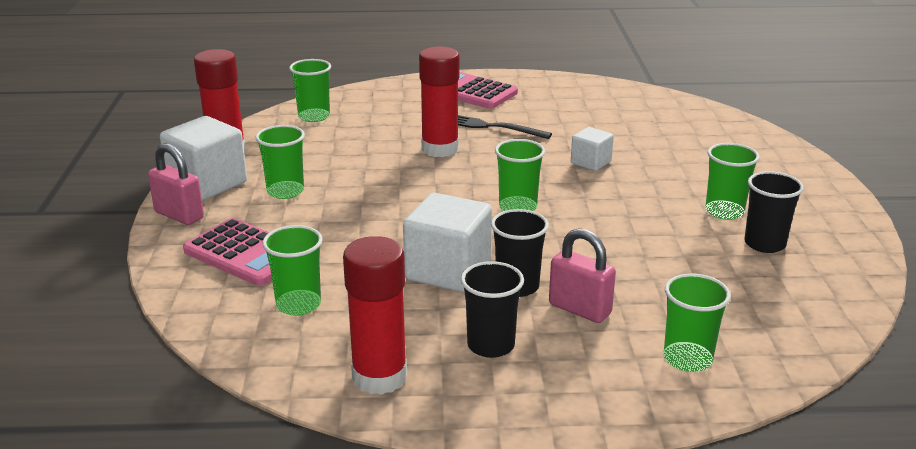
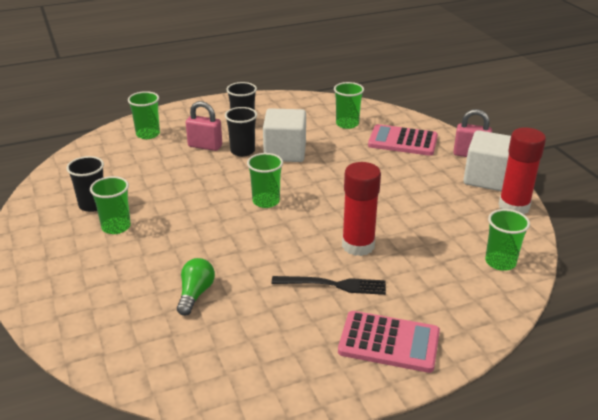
camera: 160 degrees right, 5 degrees up
(285, 191) = (429, 183): green cup -> none
(379, 377) = (284, 106): red glue stick -> none
(590, 162) = (226, 257): white cube -> none
(630, 141) = (195, 294): none -> green light bulb

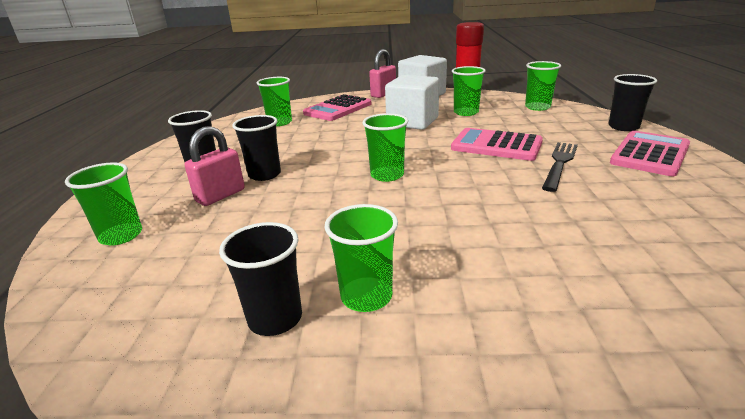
camera: 65 degrees left, 5 degrees down
(195, 294) = (569, 242): green light bulb -> none
(285, 152) = (296, 154): white cube -> white cube (412, 122)
(358, 245) = (496, 146): red glue stick -> pink calculator
(445, 216) = (466, 112): none -> green cup
(468, 327) = (623, 127): none -> black cup

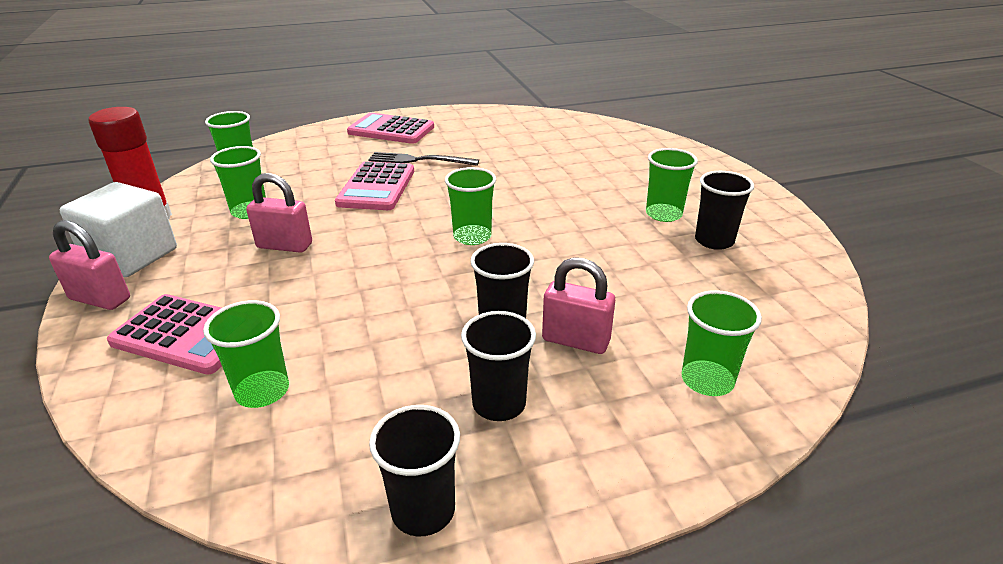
camera: 110 degrees left, 5 degrees up
(412, 122) = (284, 246): white cube -> pink padlock
(623, 127) = (320, 135): black cup -> black cup (423, 510)

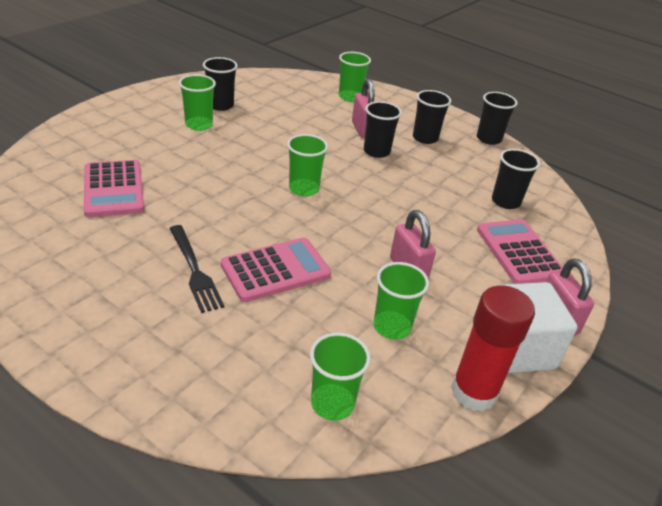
camera: 130 degrees left, 5 degrees up
(262, 391) = (505, 201): green cup -> black cup
(391, 130) = (119, 336): pink calculator -> pink calculator (114, 189)

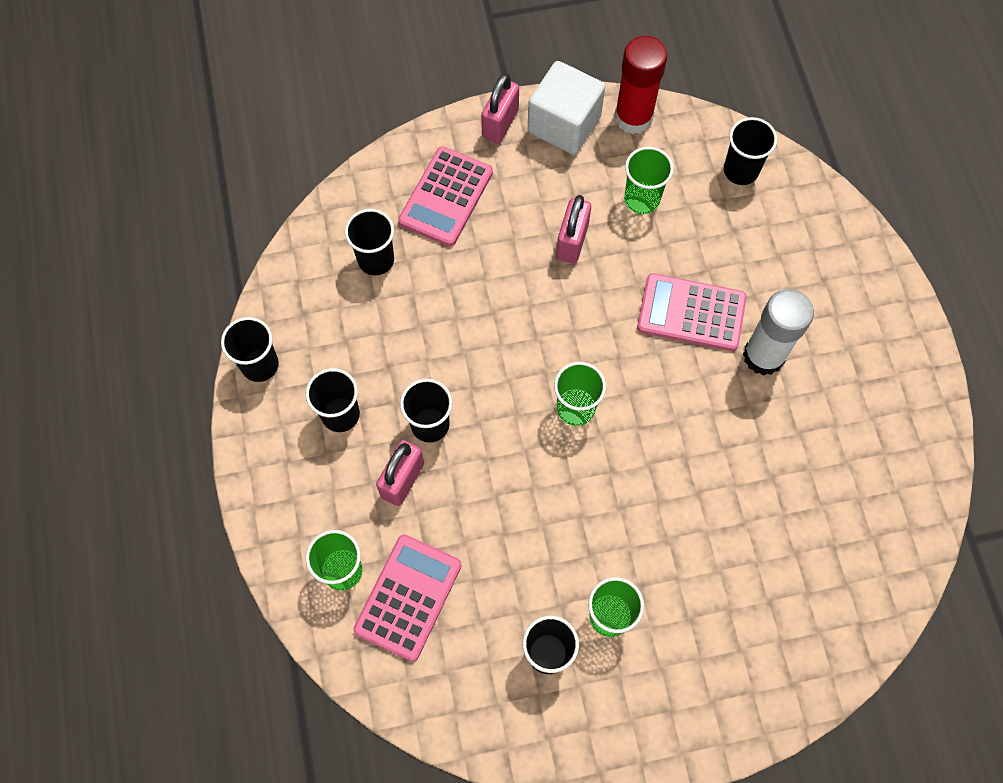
camera: 135 degrees left, 30 degrees up
(114, 189) = (782, 529): pink calculator -> pink calculator (408, 597)
(194, 270) = (763, 356): black fork -> white glue stick
(332, 403) = (740, 170): green cup -> black cup

